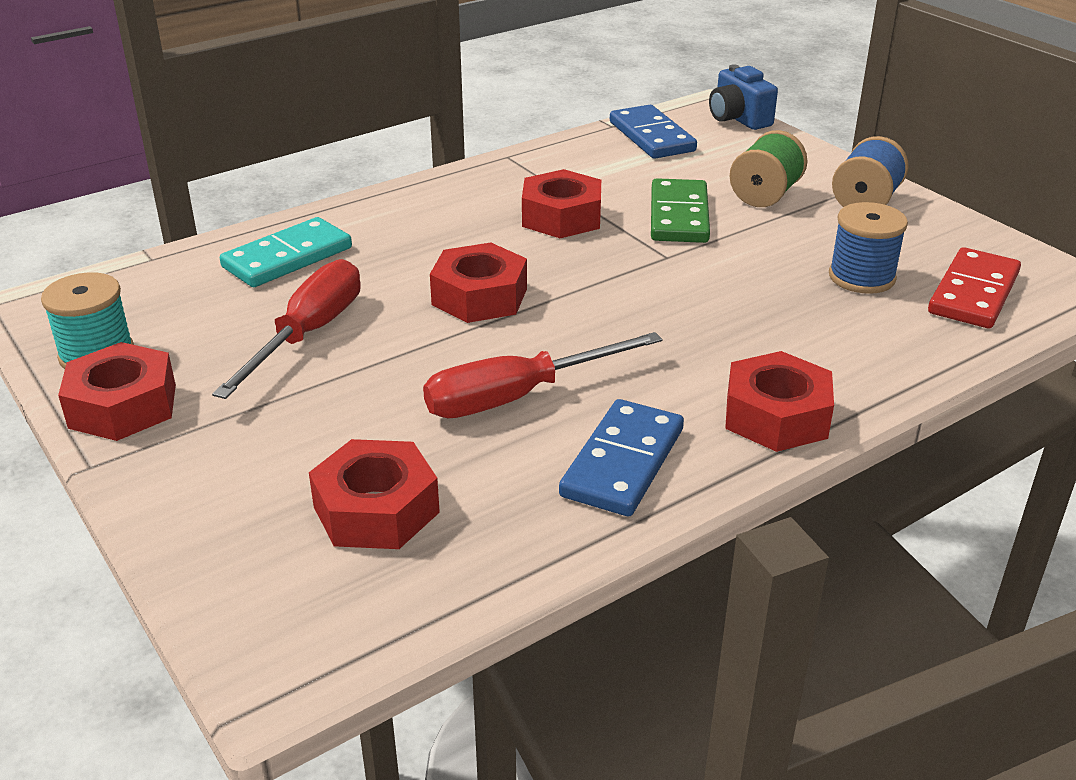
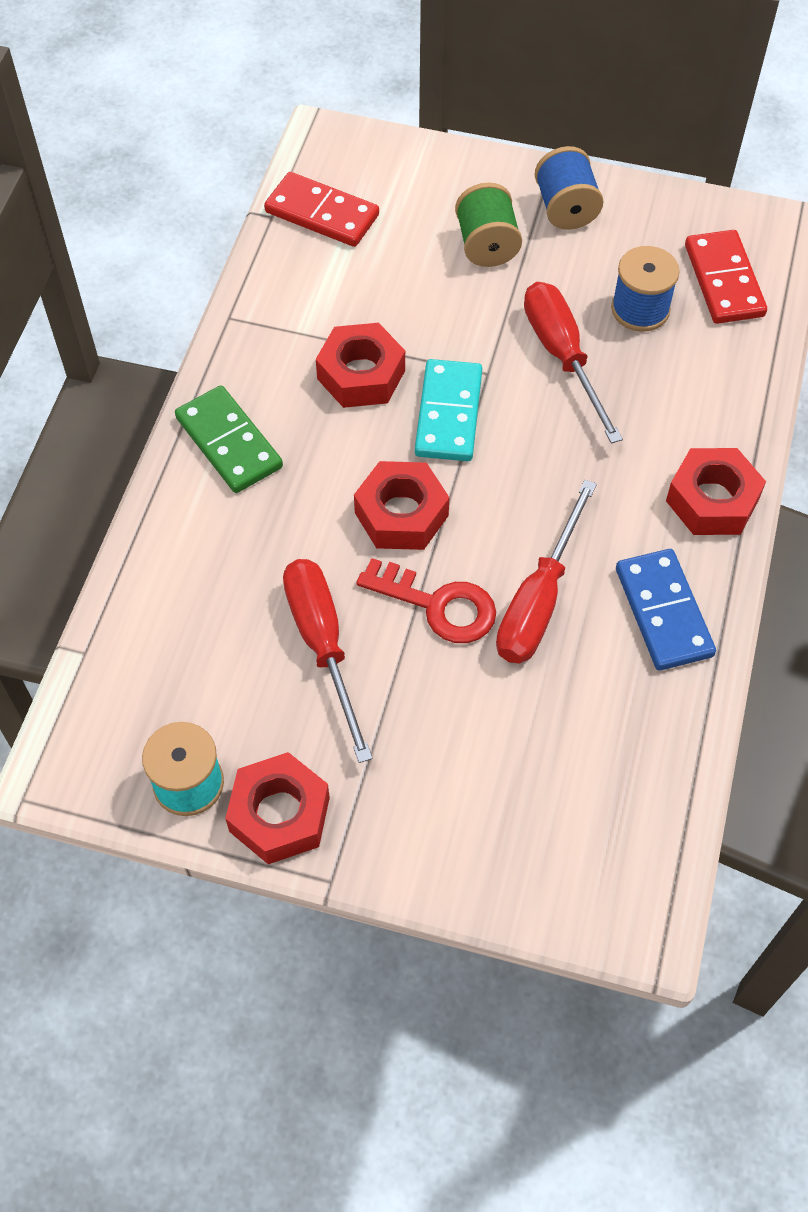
camera: 40 degrees left, 25 degrees up
(287, 258) = (200, 572): turquoise domino -> turquoise domino (449, 414)
(376, 509) = (561, 767): red nut -> none
(429, 357) = (438, 605): none -> red key
(652, 136) = (322, 213): blue domino -> red domino
(679, 216) = (449, 315): green domino -> green domino (229, 442)
(738, 119) = (367, 142): blue camera -> none
(748, 273) = (562, 356): none -> red screwdriver

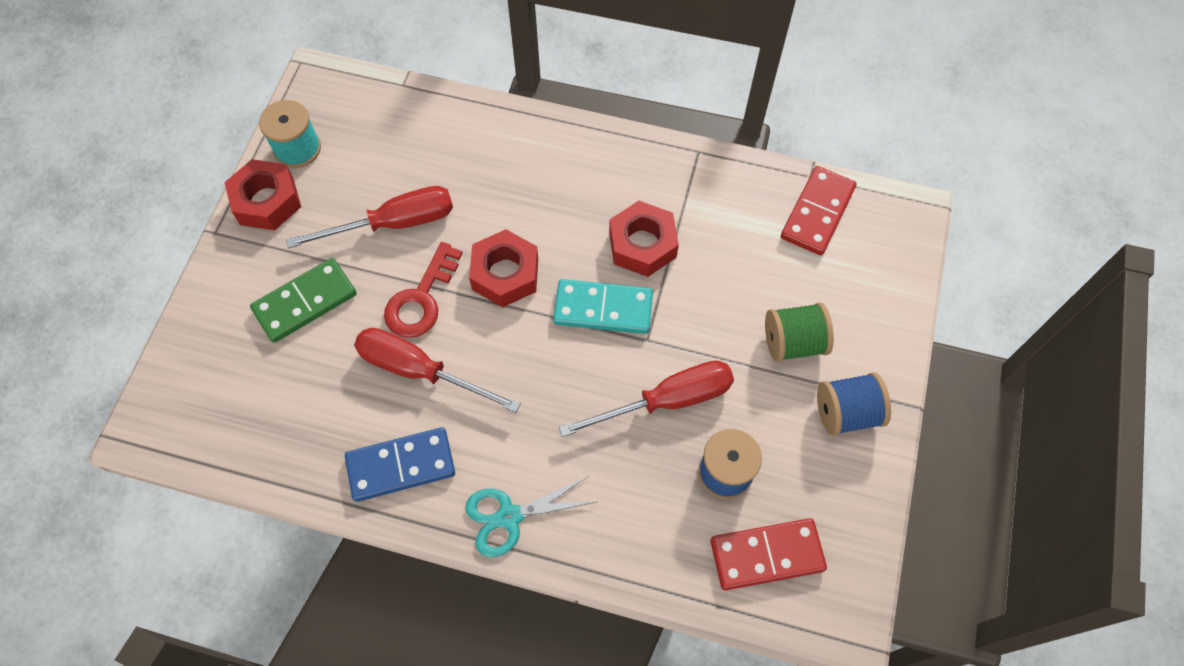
camera: 90 degrees right, 5 degrees up
(229, 442) = (575, 158): green domino -> green domino (305, 302)
(712, 500) = (509, 517): red nut -> turquoise scissors

